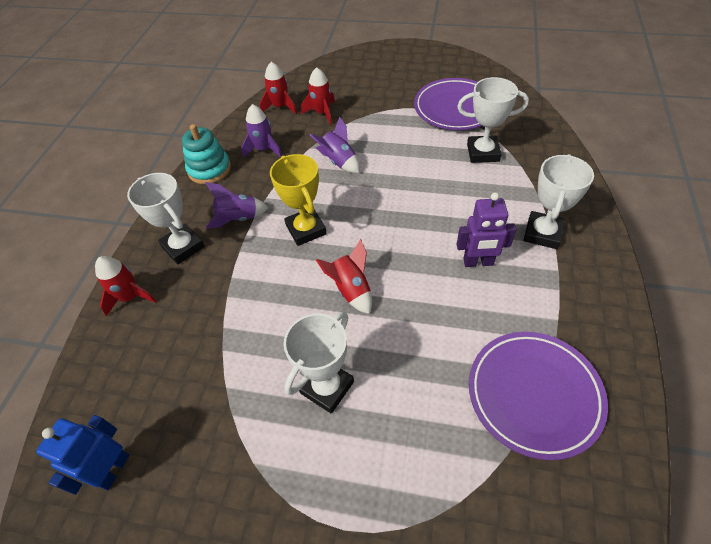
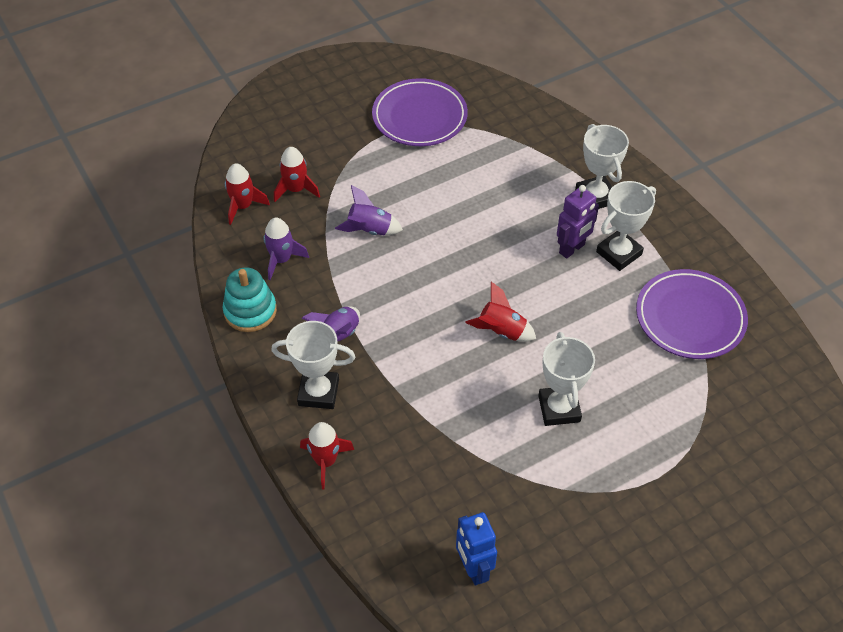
camera: 45 degrees left, 0 degrees up
(306, 229) = (411, 308): yellow trophy -> none
(483, 153) = (486, 150): white trophy -> white trophy (619, 253)

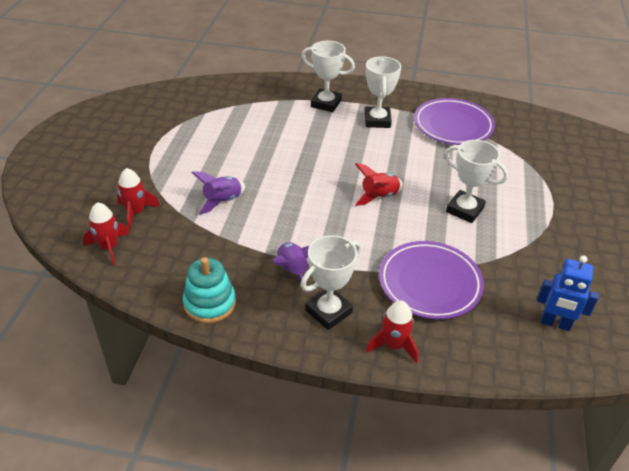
camera: 50 degrees left, 10 degrees down
(281, 259) = (186, 258): purple rocket -> none
(419, 117) = (164, 125): purple plate -> purple plate (429, 283)
(572, 249) = (352, 134): purple robot -> none

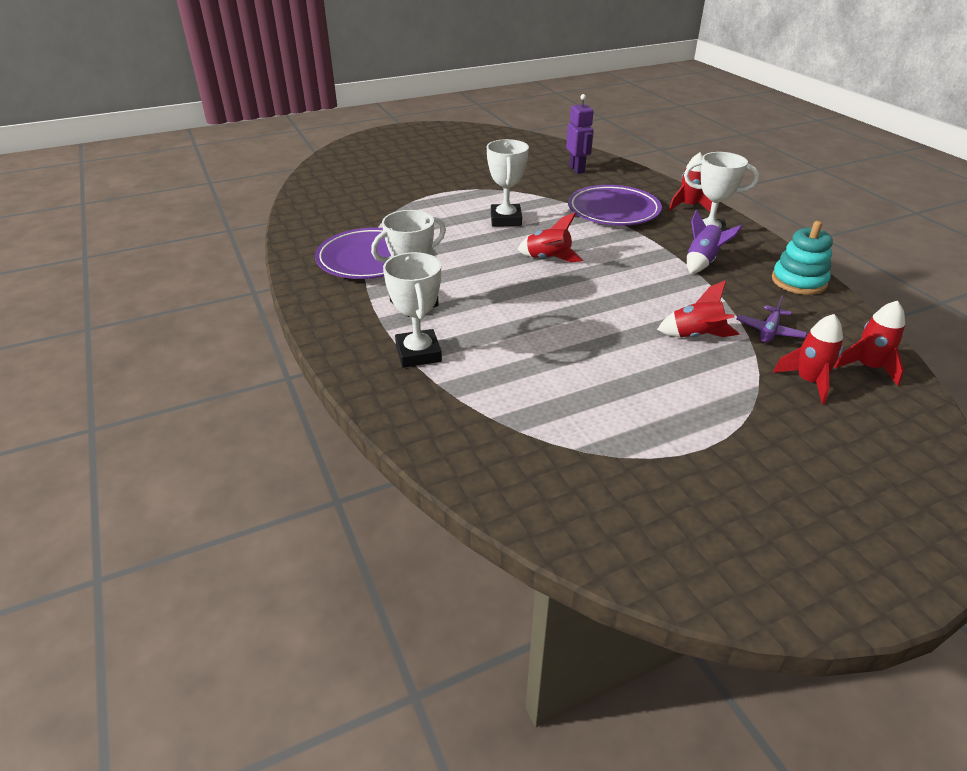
camera: 125 degrees left, 5 degrees down
(187, 235) = (769, 331): none -> purple plane
(222, 201) = (696, 336): purple rocket -> red rocket
(555, 323) = (577, 169): blue robot -> purple robot

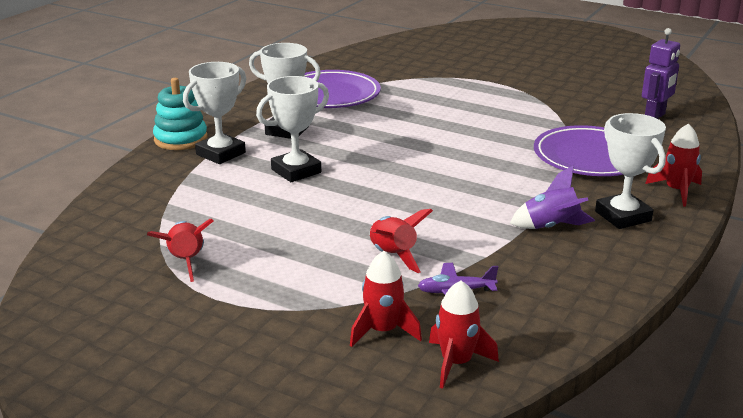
camera: 55 degrees right, 10 degrees down
(506, 220) = (482, 119): white trophy -> white trophy (296, 171)
(548, 259) = (437, 156): red rocket -> red rocket (186, 261)
(798, 281) = (595, 289): turquoise stacking toy -> turquoise stacking toy (181, 139)

